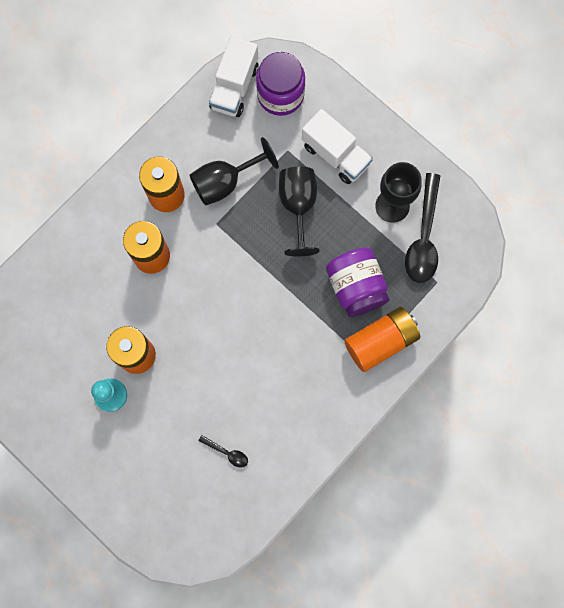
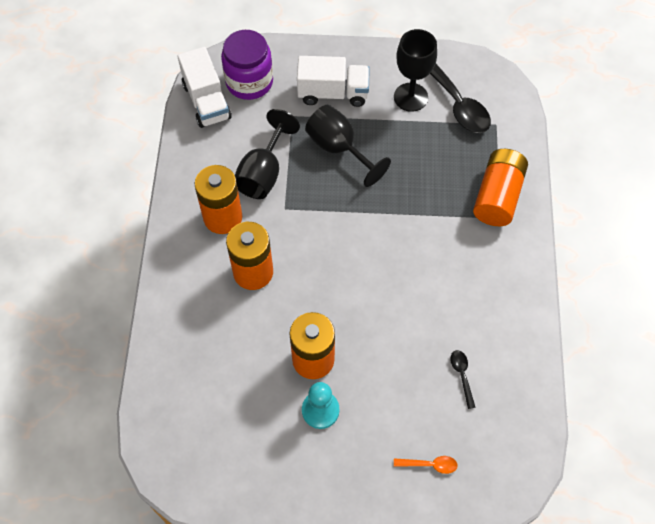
camera: 40 degrees left, 15 degrees down
(148, 493) = (429, 465): none -> orange spoon
(227, 452) = (462, 376): black spoon -> black spoon turned 90 degrees counterclockwise
(356, 287) = (440, 172): purple jar -> none

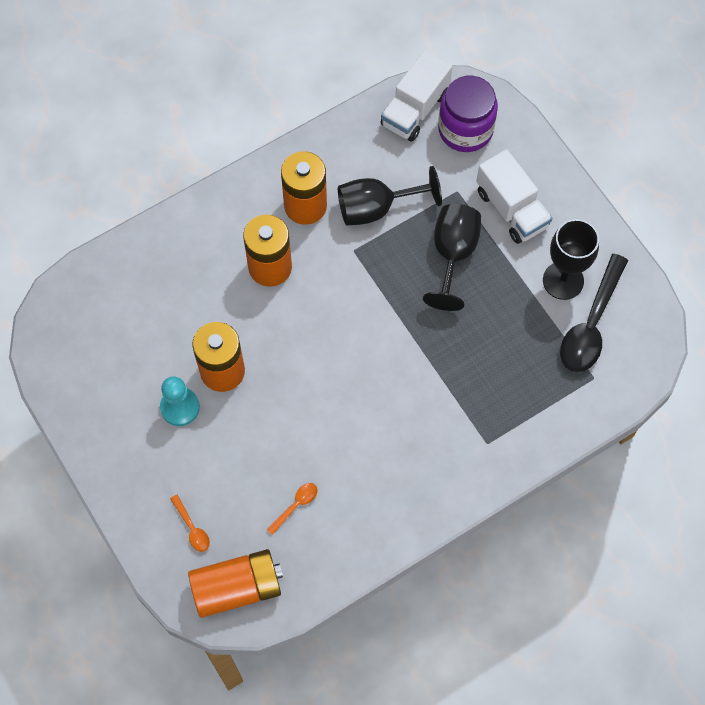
camera: 55 degrees right, 5 degrees up
(462, 376) = (295, 506): black spoon -> orange spoon
(497, 196) = (510, 427): orange battery -> orange battery (237, 587)

